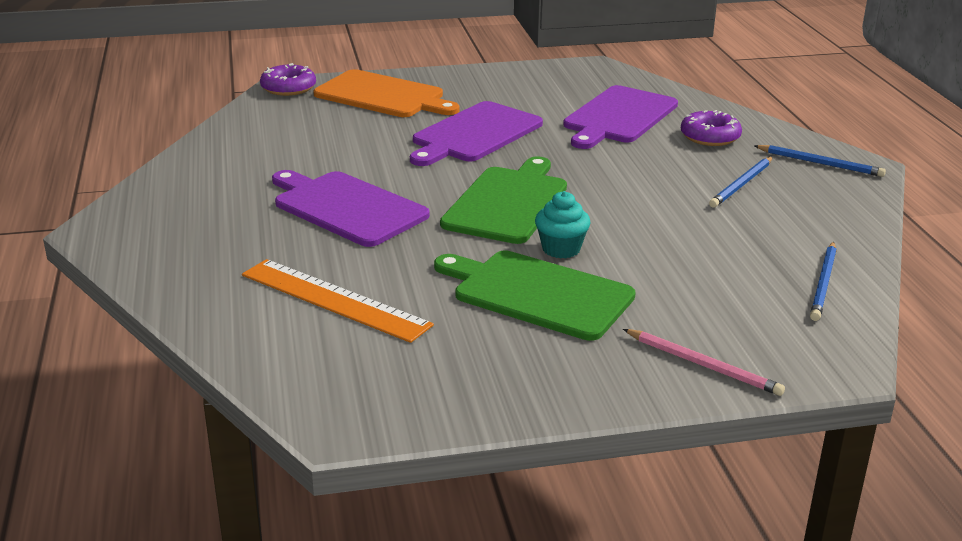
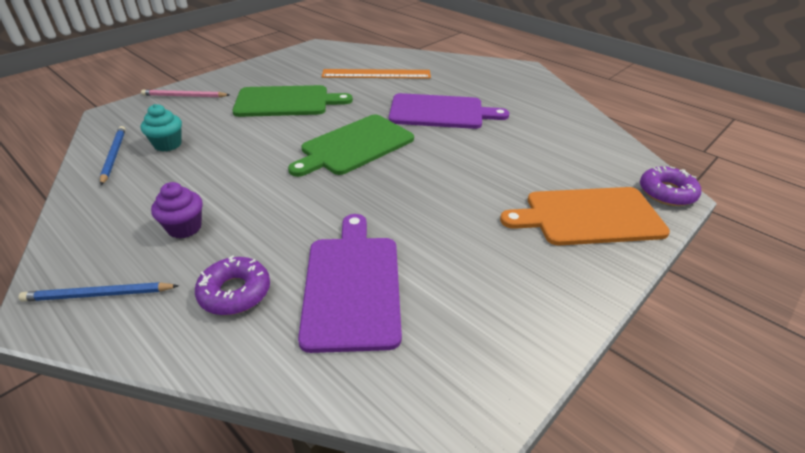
camera: 145 degrees right, 10 degrees up
(475, 134) = (451, 200): purple cutting board -> none
(507, 203) = (355, 146): green cutting board -> green cutting board turned 60 degrees clockwise
(561, 249) = (293, 127): turquoise cupcake -> turquoise cupcake (168, 144)
(741, 184) = (184, 228): blue pencil -> purple cupcake

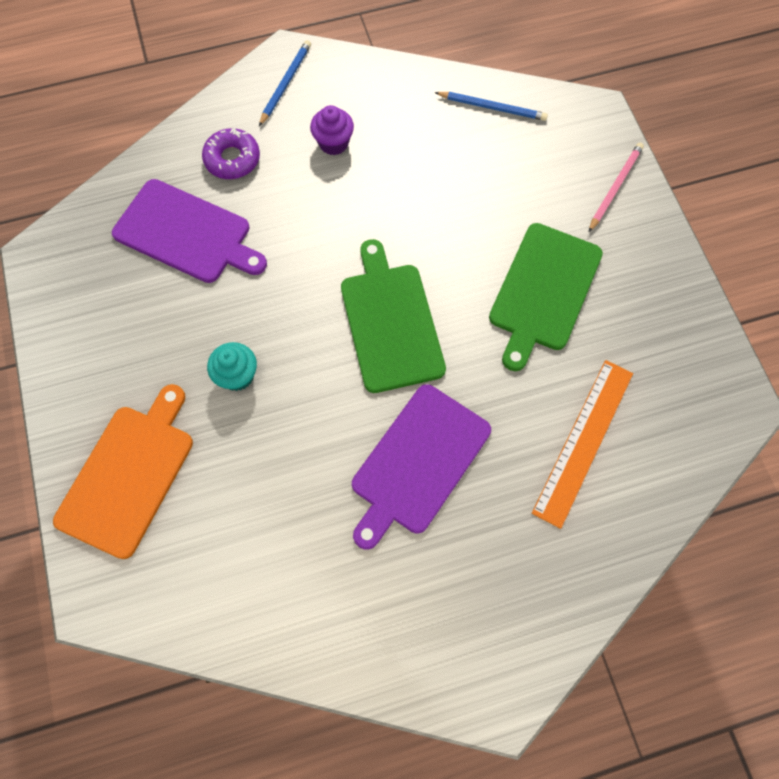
camera: 120 degrees right, 30 degrees up
(168, 144) = (492, 153): turquoise cupcake -> turquoise cupcake (237, 375)
(667, 193) = (101, 596): purple donut -> none

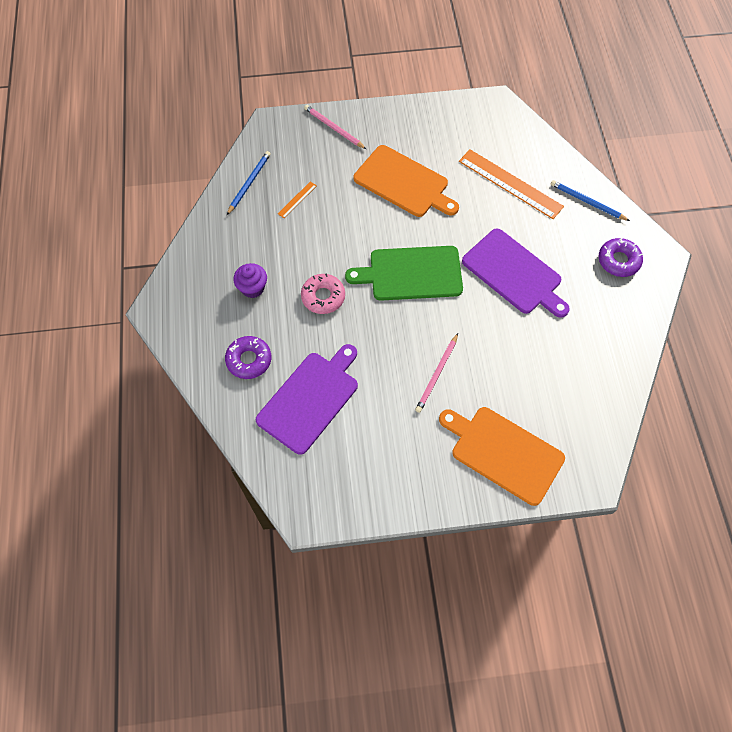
camera: 80 degrees left, 5 degrees down
(237, 375) = (437, 374): turquoise cupcake -> pink pencil
(285, 83) = (185, 314): blue pencil -> blue pencil (587, 202)
(334, 222) = (323, 297): none -> pink donut
(474, 626) = (618, 261): none -> purple donut
(480, 165) = (297, 199): none -> orange ruler
(543, 290) = (403, 183): green cutting board -> orange cutting board

